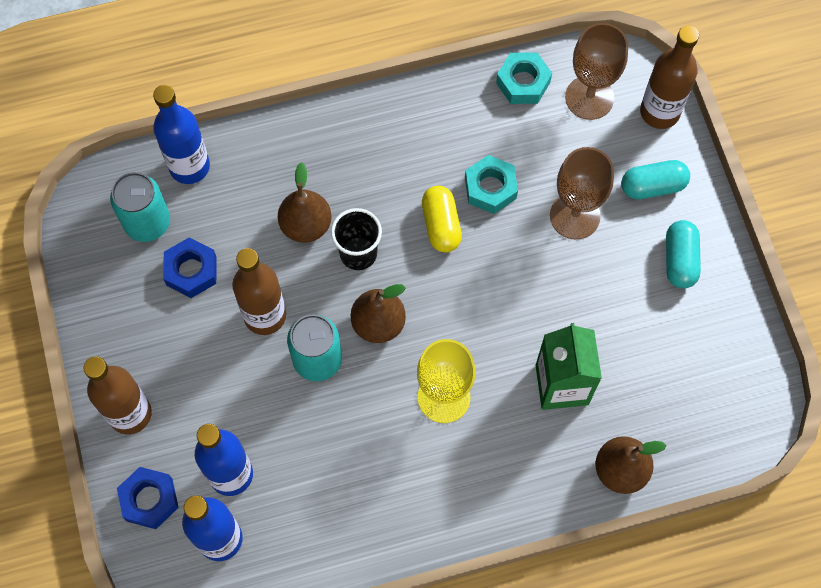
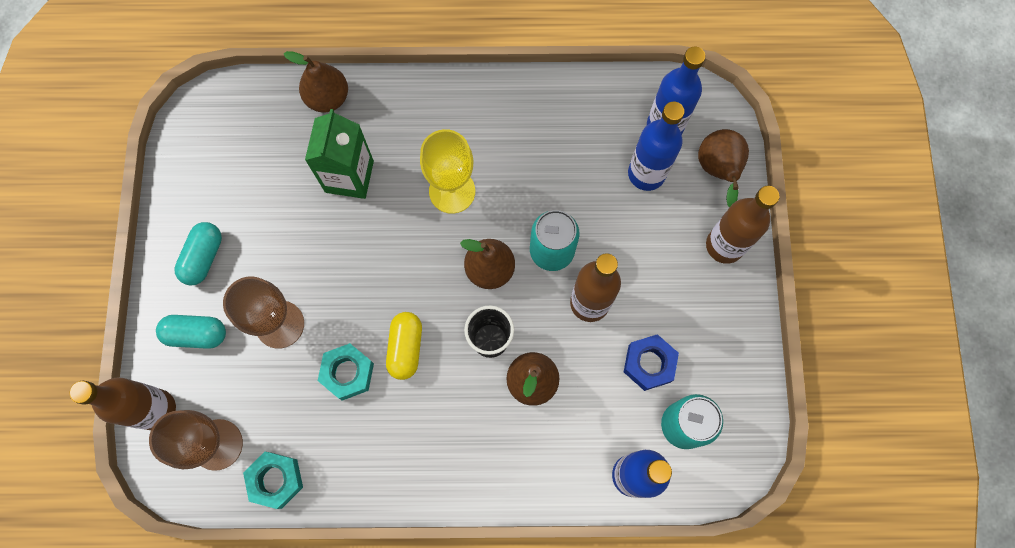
camera: 165 degrees left, 5 degrees up
(149, 500) = (718, 170): blue nut -> brown pear

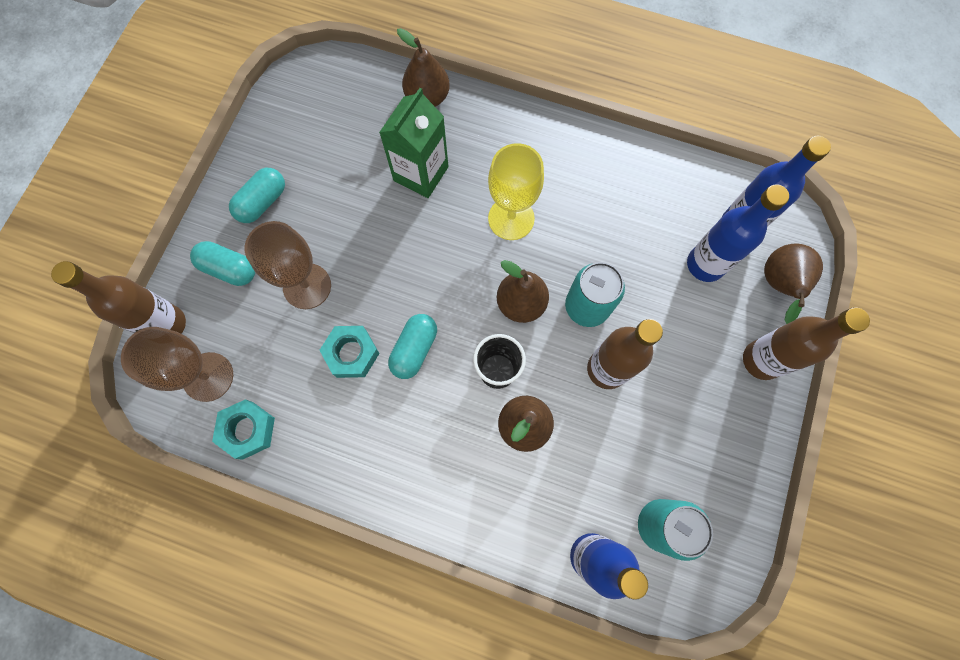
camera: 20 degrees right, 0 degrees up
(406, 348) = (414, 349): yellow capsule -> turquoise capsule
(649, 364) = (646, 450): blue nut -> none

